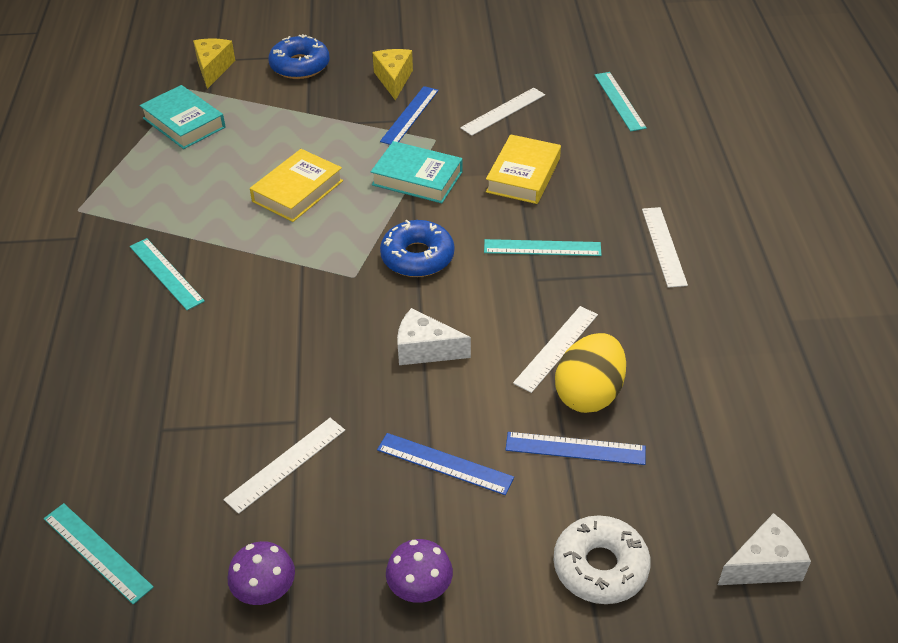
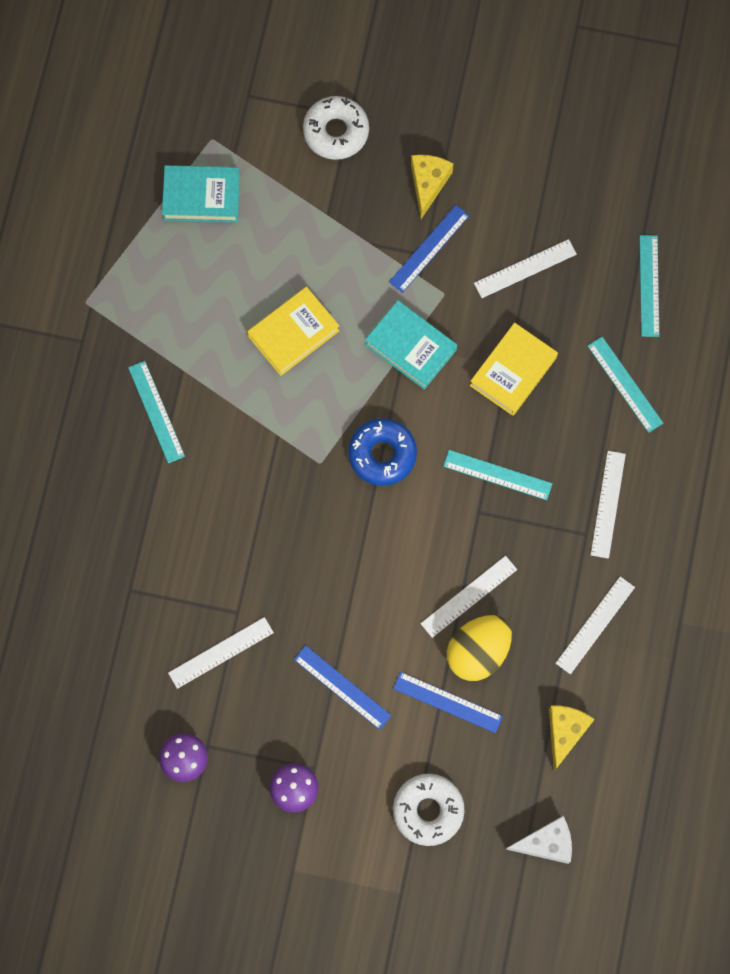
camera: 15 degrees right, 30 degrees up
(97, 552) = (70, 693): turquoise ruler -> turquoise ruler (625, 384)
(184, 123) = (201, 196): turquoise book -> turquoise book turned 60 degrees counterclockwise
(213, 69) = (244, 111): yellow cheese -> yellow cheese (565, 732)
(300, 66) = (336, 131): blue donut -> white donut
(425, 350) = (359, 566): white cheese -> none
(704, 341) = (595, 625): none -> white ruler

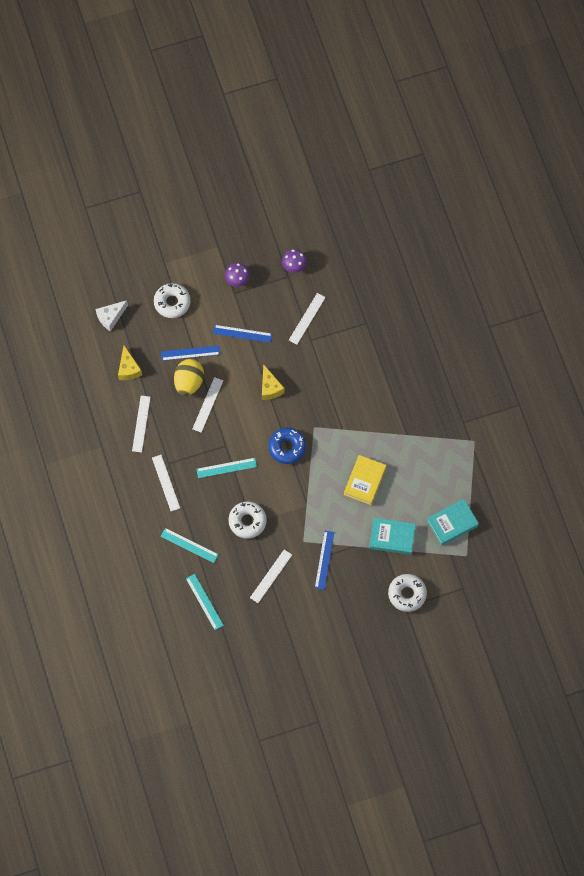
camera: 150 degrees right, 5 degrees down
(156, 411) = (406, 408): turquoise ruler -> none
(411, 347) = (304, 506): turquoise book -> turquoise book (392, 537)
(428, 184) = (344, 592): yellow cheese -> yellow cheese (270, 388)
(513, 371) = (247, 521): yellow book -> white donut

